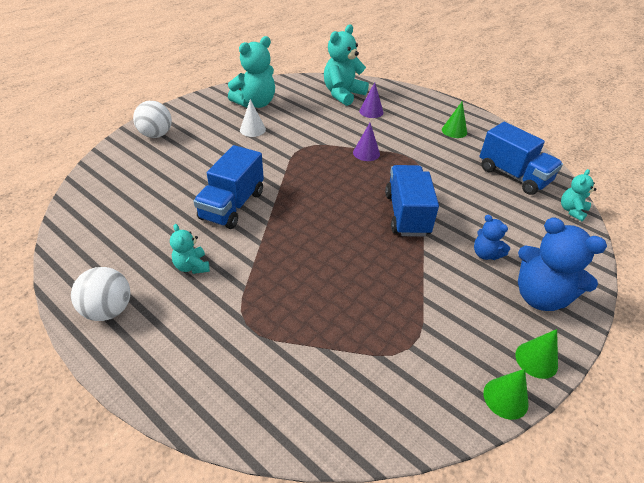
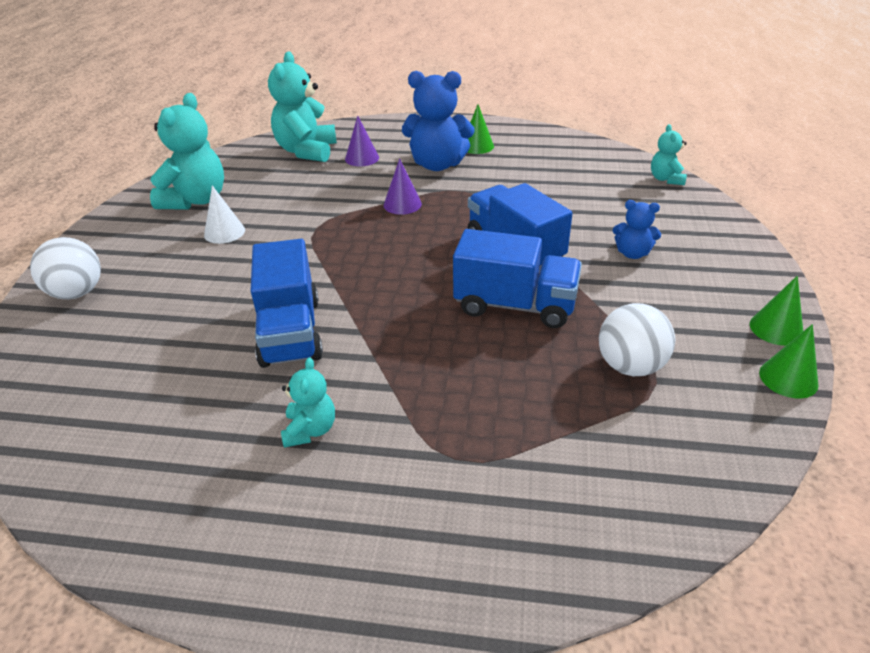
camera: 30 degrees left, 5 degrees down
(109, 310) = (241, 549): white ball -> white ball (630, 366)
(192, 266) = (310, 430): turquoise teddy bear -> turquoise teddy bear turned 120 degrees counterclockwise
(513, 175) = (581, 168): blue truck -> blue truck (515, 305)
(540, 296) = (719, 269): blue teddy bear -> blue teddy bear (437, 164)

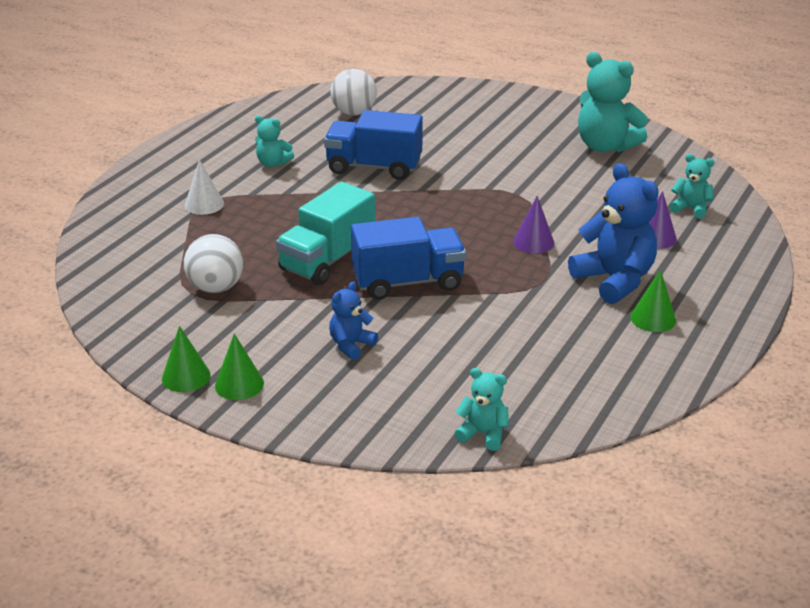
camera: 110 degrees right, 5 degrees down
(77, 293) = (484, 101): white ball -> white ball (354, 113)
(224, 232) = (536, 154): white cone -> white cone (204, 204)
(307, 151) = (690, 209): turquoise teddy bear -> turquoise teddy bear, size x0.53
(437, 164) = (614, 280): blue teddy bear -> blue teddy bear turned 120 degrees clockwise
(515, 305) = (327, 260): blue truck -> turquoise truck
(788, 378) = (135, 353): green cone -> green cone (239, 384)

